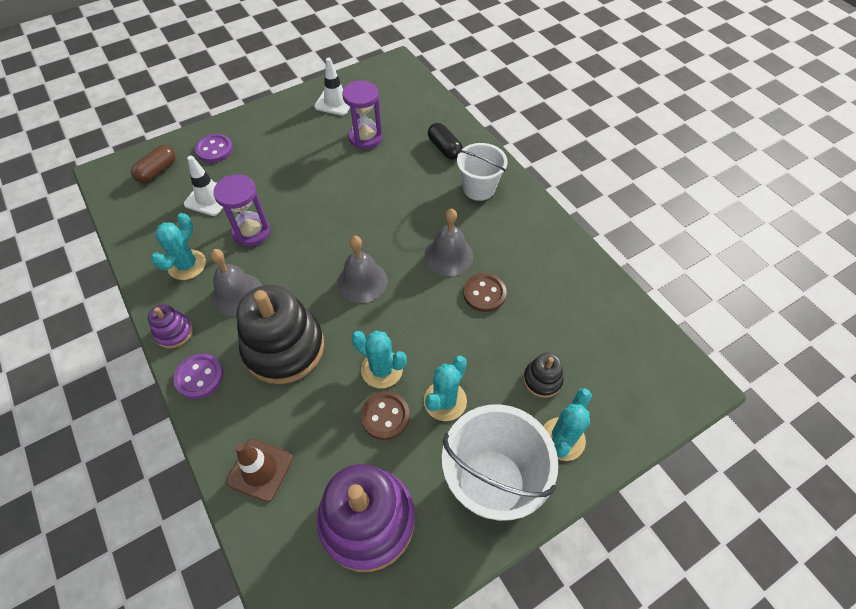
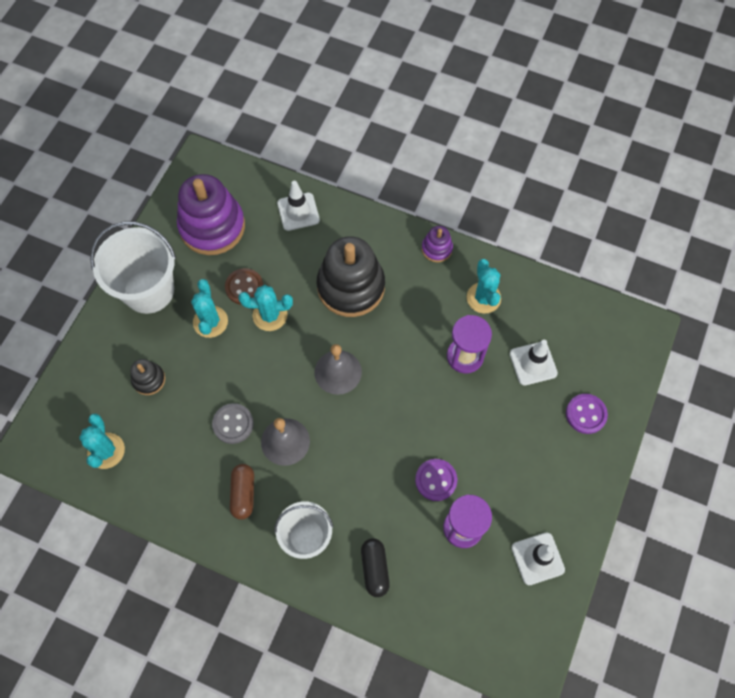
camera: 145 degrees right, 10 degrees up
(157, 171) = (606, 359): brown capsule -> brown capsule (243, 494)
(199, 377) = (388, 234): purple button -> purple button (436, 480)
(237, 294) = (422, 301): grey bell -> none
(260, 470) = (298, 212): brown traffic cone -> white traffic cone
(444, 148) = (375, 569): black capsule -> black capsule turned 60 degrees clockwise
(484, 293) = (233, 424): brown button -> grey button
(562, 439) = (114, 346): turquoise cactus -> turquoise cactus (106, 451)

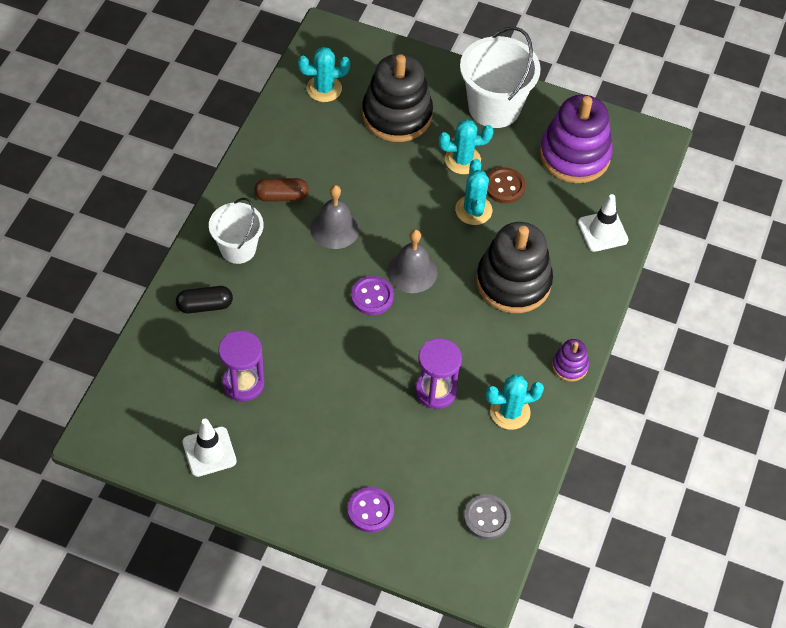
camera: 85 degrees right, 10 degrees down
(149, 380) = (397, 115): black stacking toy -> black stacking toy, size x2.15
(233, 424) = (352, 184): grey button -> grey button (486, 518)
(436, 480) = (294, 360): purple button -> purple button (372, 297)
(533, 363) = (430, 459): white traffic cone -> none

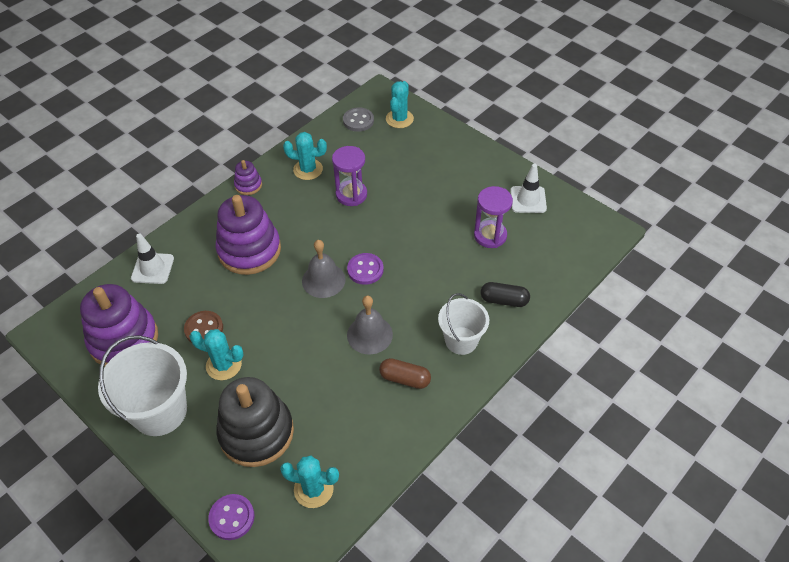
camera: 155 degrees left, 5 degrees down
(370, 511) = (430, 141): purple button -> purple button (232, 517)
(473, 210) = (243, 316): turquoise cactus -> turquoise cactus (399, 119)
(513, 282) = (249, 250): black stacking toy -> purple stacking toy

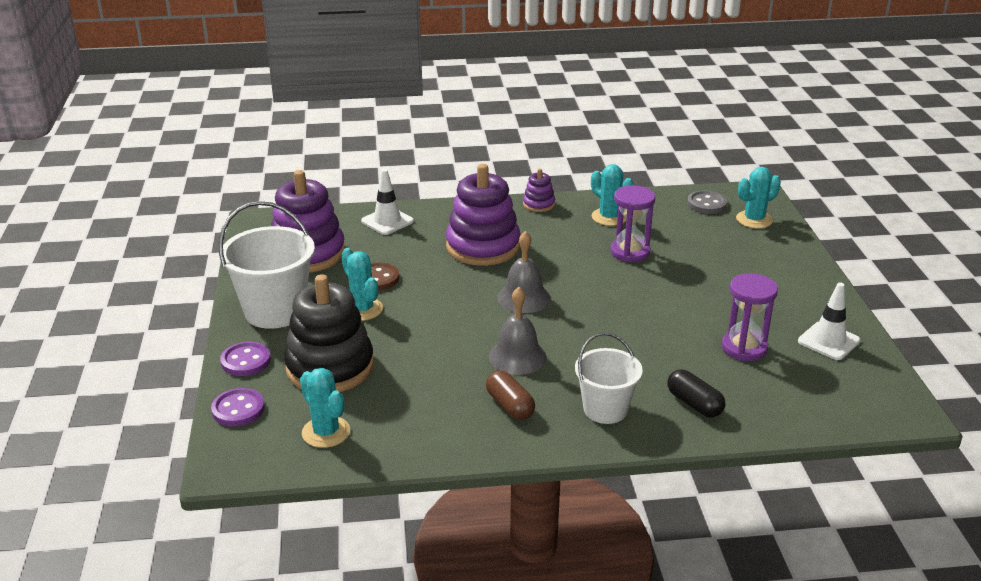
camera: 40 degrees right, 20 degrees down
(365, 270) = (574, 310): purple button -> purple button (246, 361)

